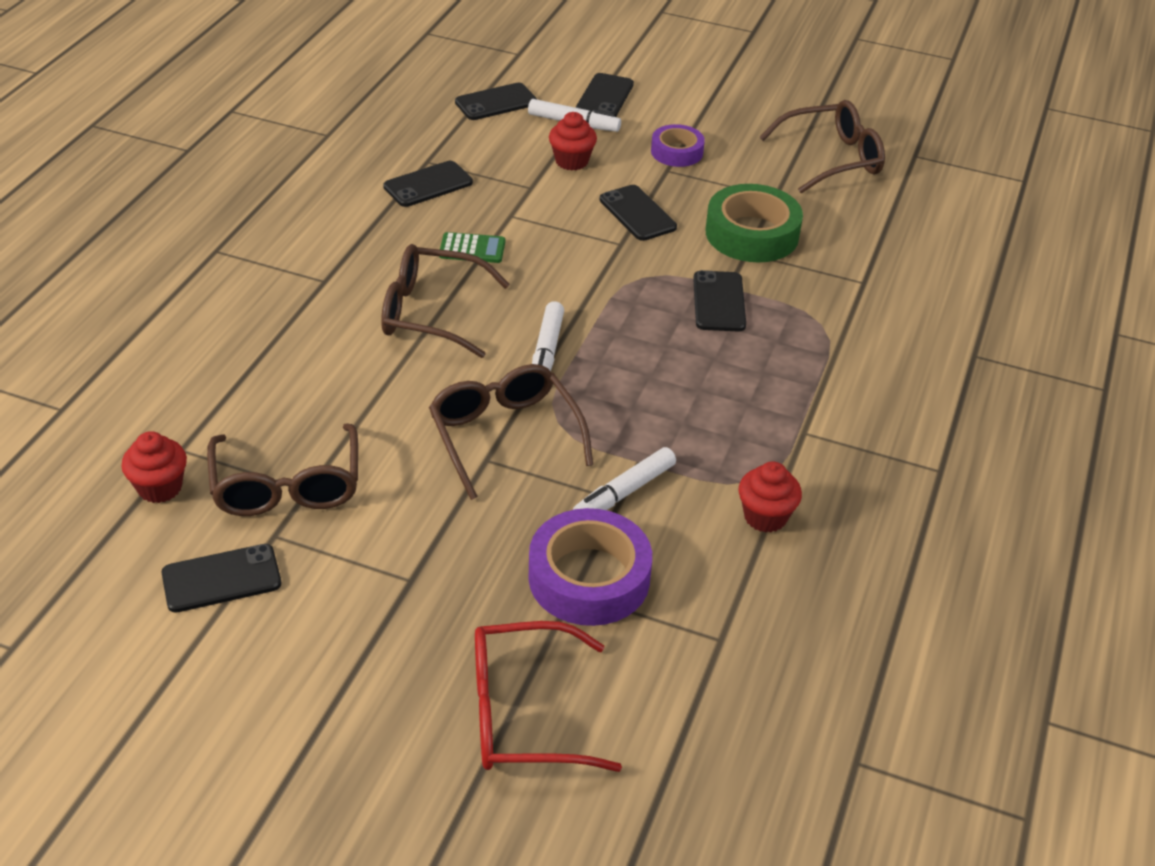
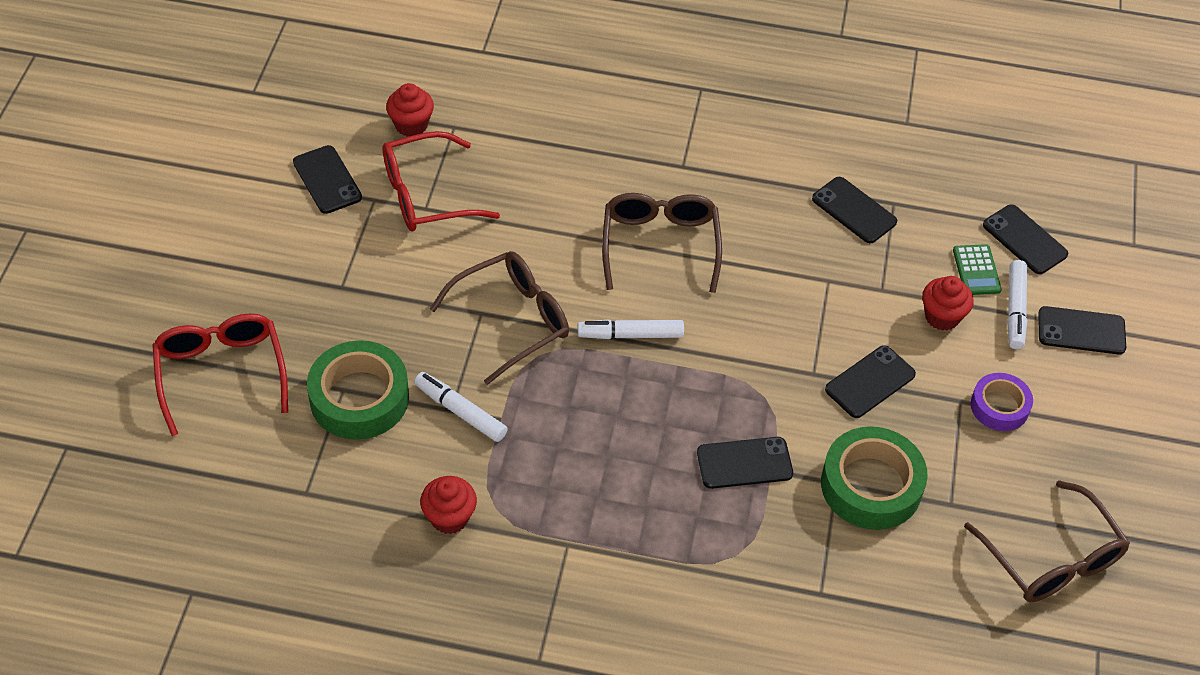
camera: 80 degrees right, 10 degrees up
(287, 486) = (426, 195): brown glasses -> red glasses
(472, 249) = (763, 259): green calculator -> green calculator (976, 270)
(589, 578) = (359, 398): purple tape -> green tape

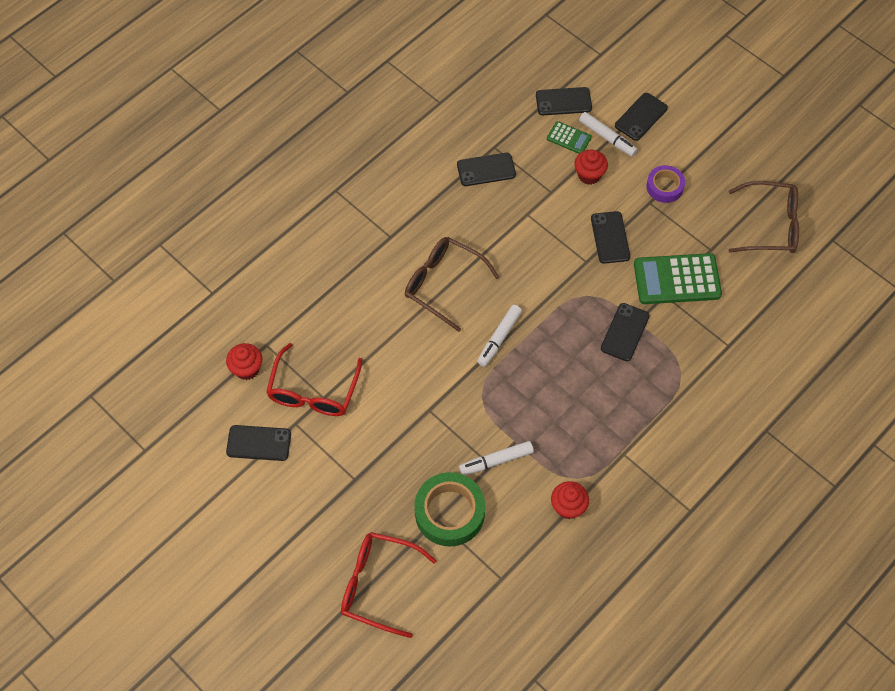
camera: 55 degrees left, 10 degrees up
(512, 320) = (446, 395): brown glasses -> none
(871, 485) = (677, 279): green tape -> green calculator

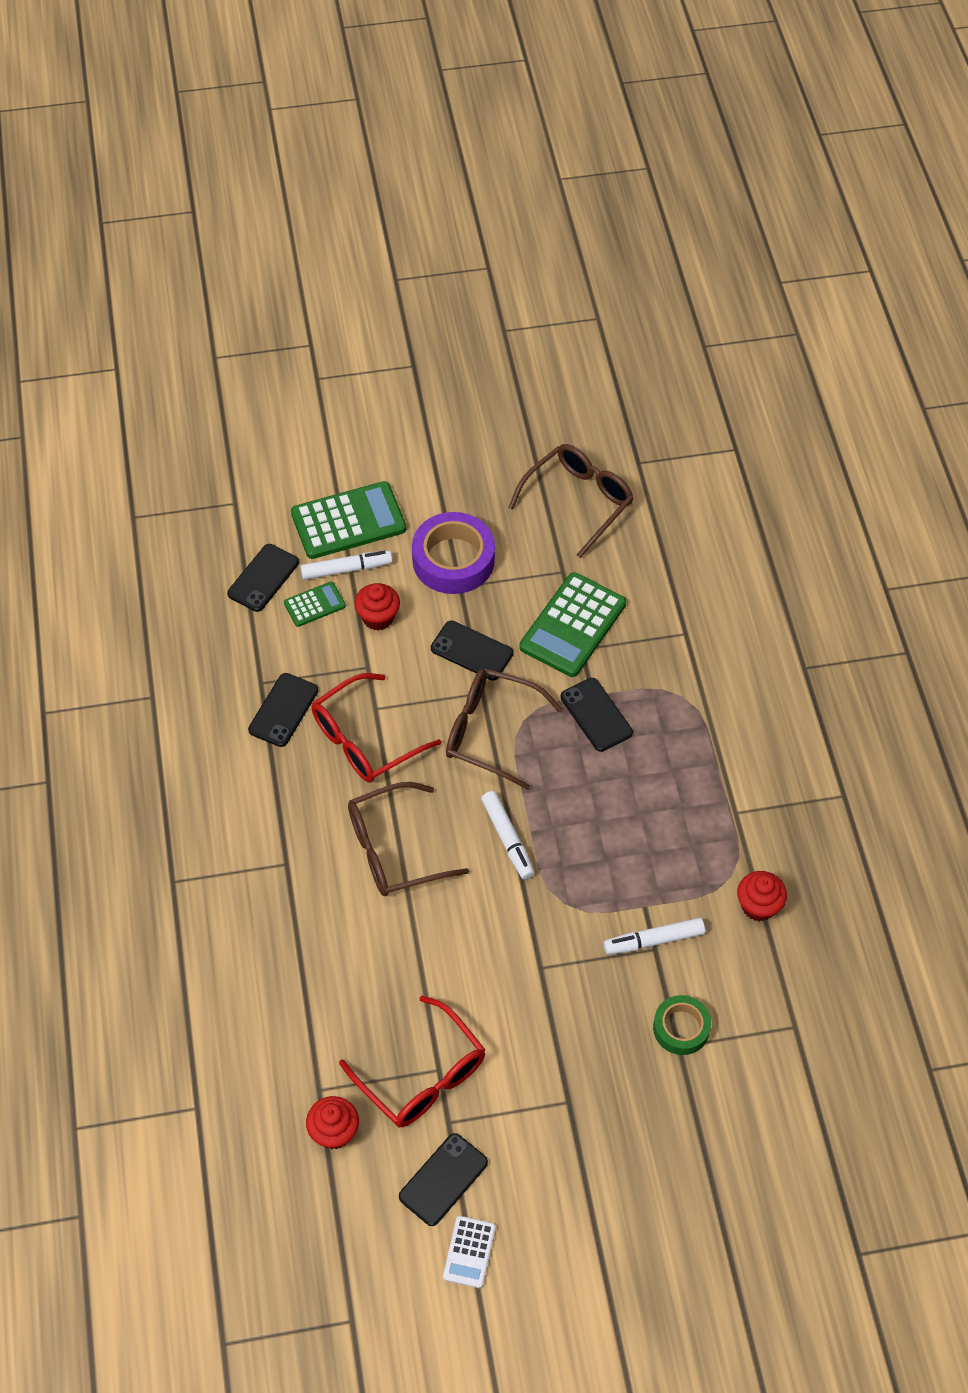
camera: 55 degrees left, 5 degrees down
(225, 484) = (469, 1252): none -> white calculator
(377, 585) = (715, 1160): red glasses -> red glasses (364, 740)
(449, 512) = (681, 1028): green tape -> green tape, size x0.60
(496, 461) = (653, 940): white marker -> white marker turned 60 degrees clockwise
(563, 283) = (490, 731): none -> brown glasses
(641, 117) = (348, 521): black phone -> green calculator
(664, 187) = (453, 560): purple tape -> purple tape, size x1.67

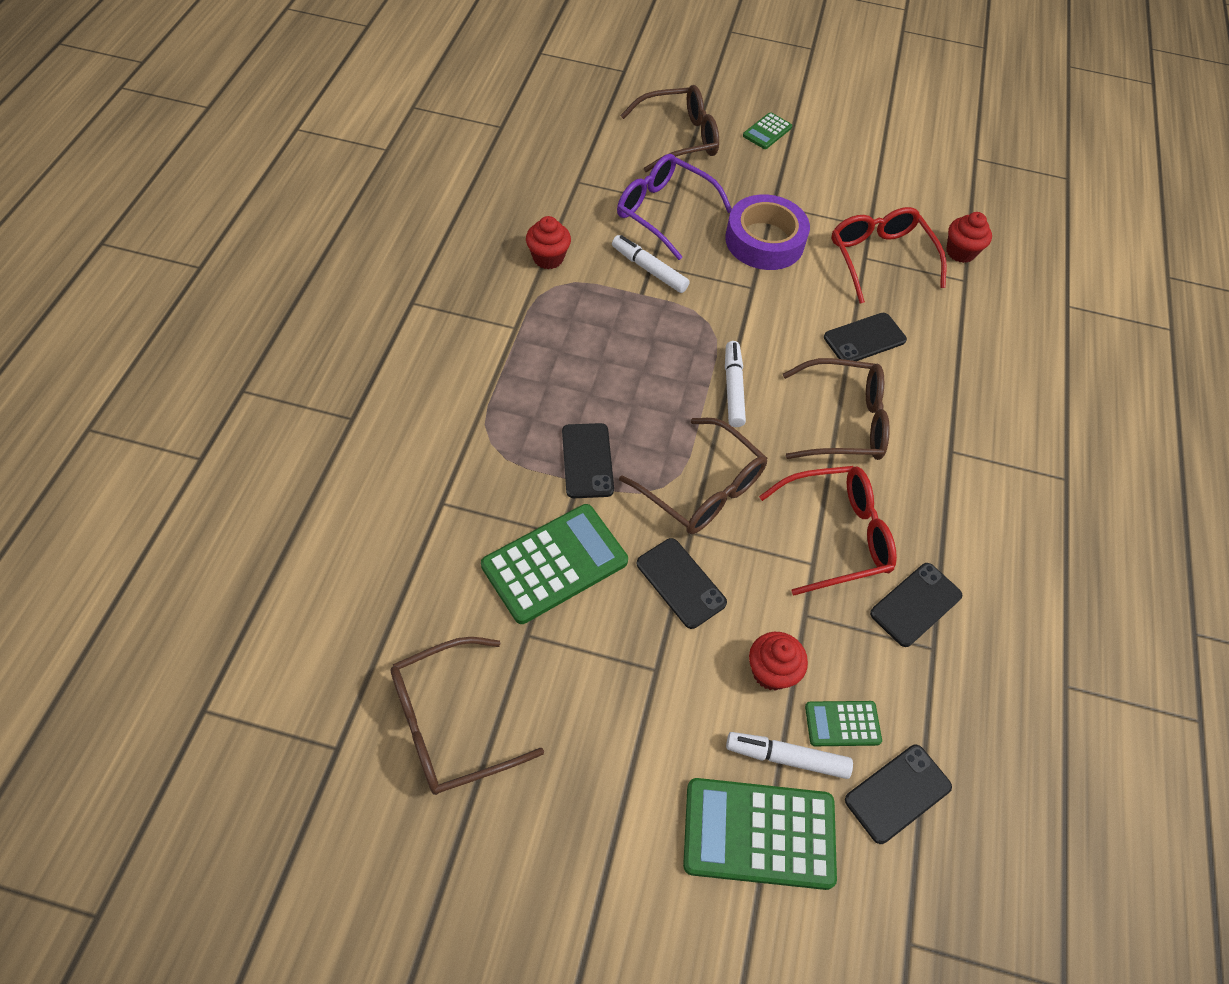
camera: 160 degrees left, 0 degrees up
(443, 1179) = (886, 199): black phone -> black phone (864, 339)
(453, 560) = (648, 710): purple tape -> purple tape (764, 241)
(469, 1252) = (882, 159): white calculator -> none
(629, 1229) = (767, 131): none -> green calculator
(653, 940) = (649, 269): white marker -> white marker turned 150 degrees counterclockwise
(681, 1028) = (663, 211): green tape -> purple glasses
(725, 1158) = (679, 138): none -> brown glasses

